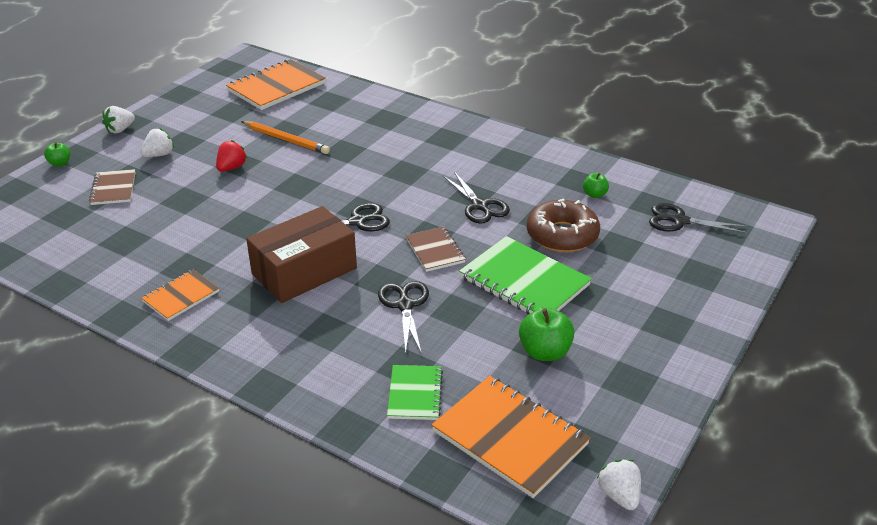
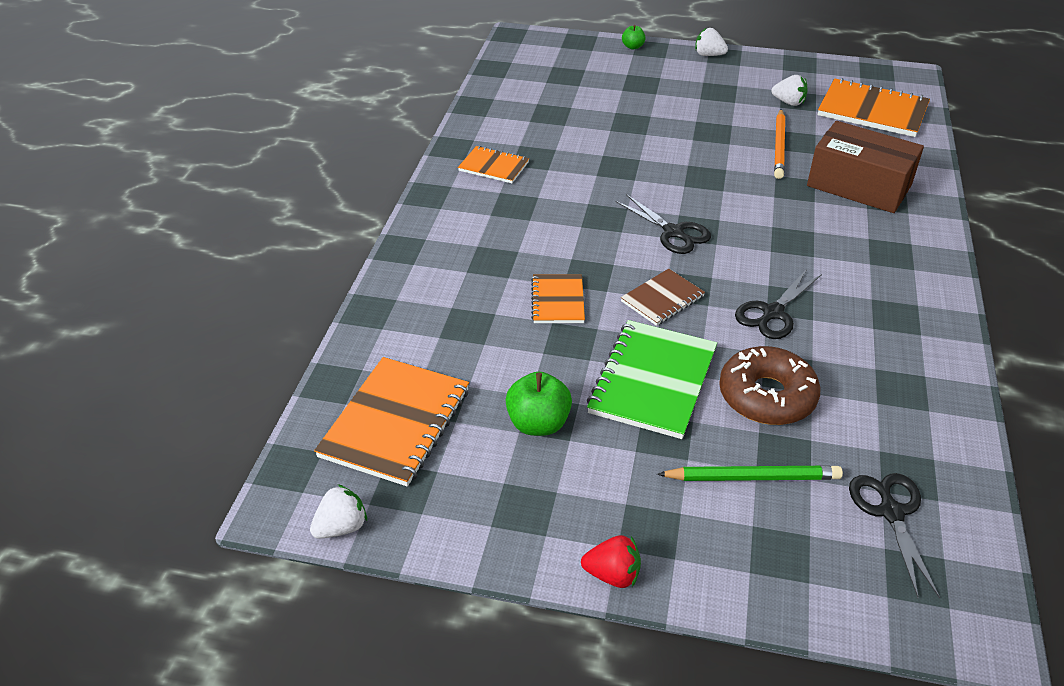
camera: 70 degrees right, 5 degrees up
(113, 189) = (617, 83): brown notebook -> none
(159, 155) = (688, 87): white strawberry -> white strawberry (788, 102)
(231, 168) = (701, 131): red strawberry -> red strawberry (612, 575)
(304, 271) = (571, 222): brown box -> brown box (859, 185)
(405, 305) = (558, 301): black scissors -> orange notebook
(415, 394) = (430, 341): green notebook -> none
(594, 194) = (882, 410): green apple -> none
(634, 265) = (752, 477): none -> green pencil

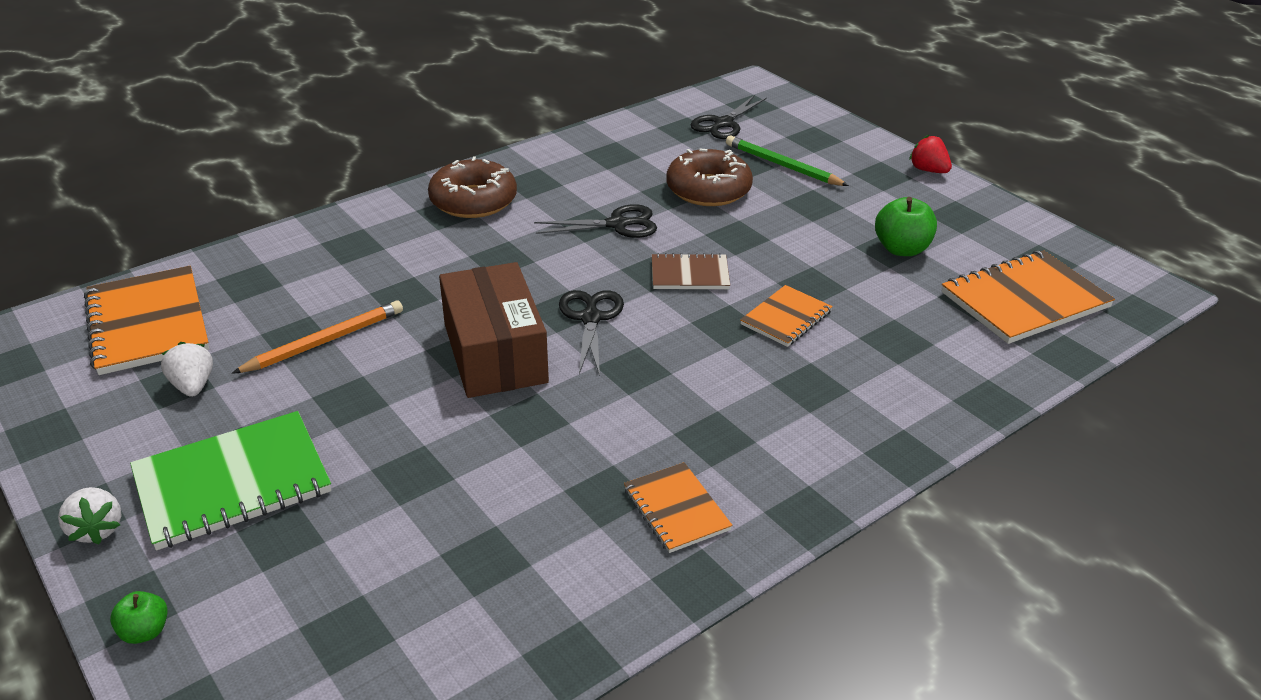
camera: 140 degrees left, 5 degrees down
(341, 527) = (1108, 262): white strawberry -> none
(653, 381) = (779, 232): green notebook -> green notebook (232, 483)
(859, 185) = (347, 266): brown box -> brown box (495, 353)
(896, 273) = (473, 201): none -> brown donut

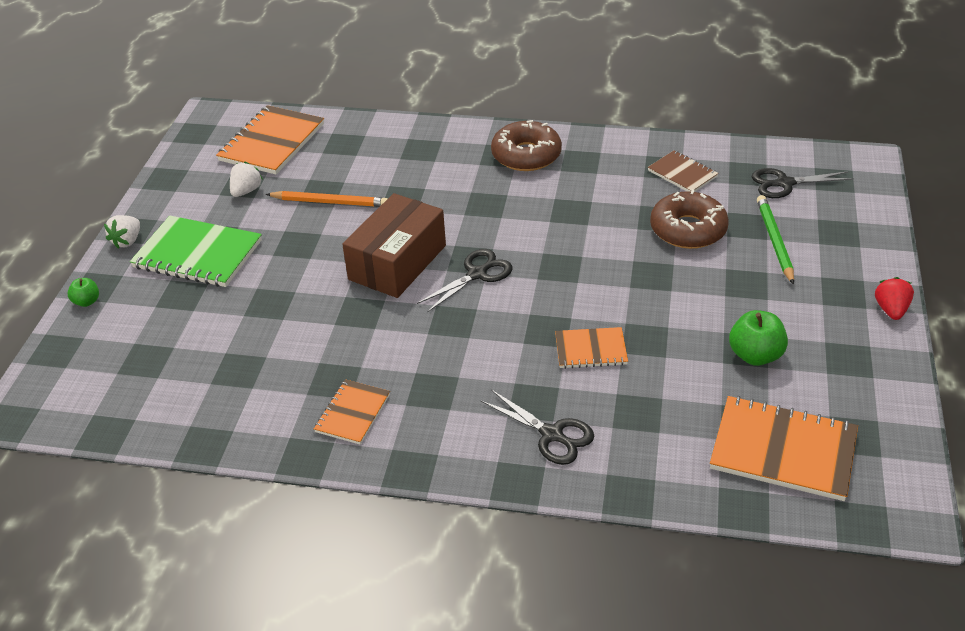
camera: 50 degrees right, 5 degrees up
(618, 224) = (587, 221): black scissors -> black scissors (552, 435)
(689, 274) = (578, 282): brown notebook -> brown notebook (682, 174)

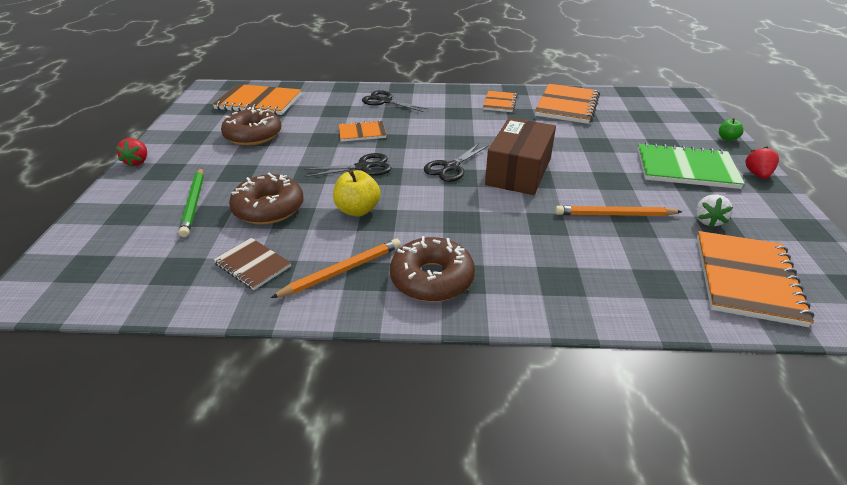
camera: 170 degrees right, 5 degrees down
(127, 241) = (757, 174): white strawberry -> red strawberry
(246, 396) = (567, 106): none -> orange notebook
(591, 222) = (357, 210): none -> yellow apple
(602, 165) = (342, 271): none -> orange pencil
(755, 355) = (253, 135): green apple -> brown donut
(784, 183) = (145, 259): black scissors -> black scissors (363, 167)

